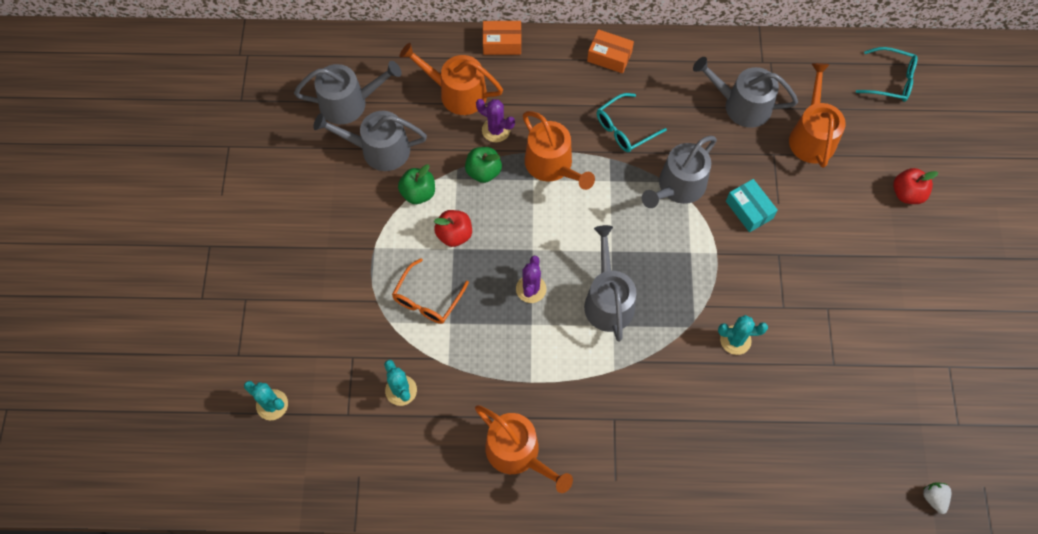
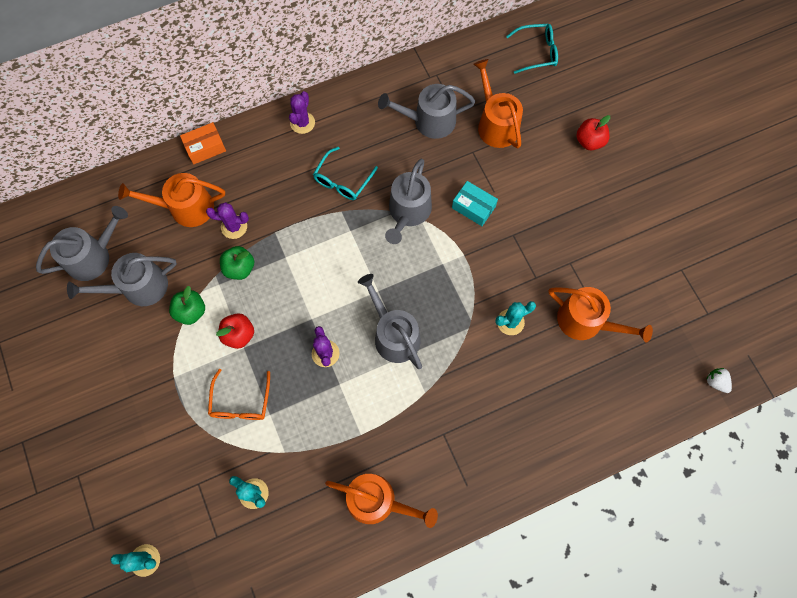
camera: 25 degrees left, 5 degrees up
(552, 165) = (296, 238): orange watering can -> orange watering can (586, 321)
(609, 57) = (302, 123): orange box -> purple cactus

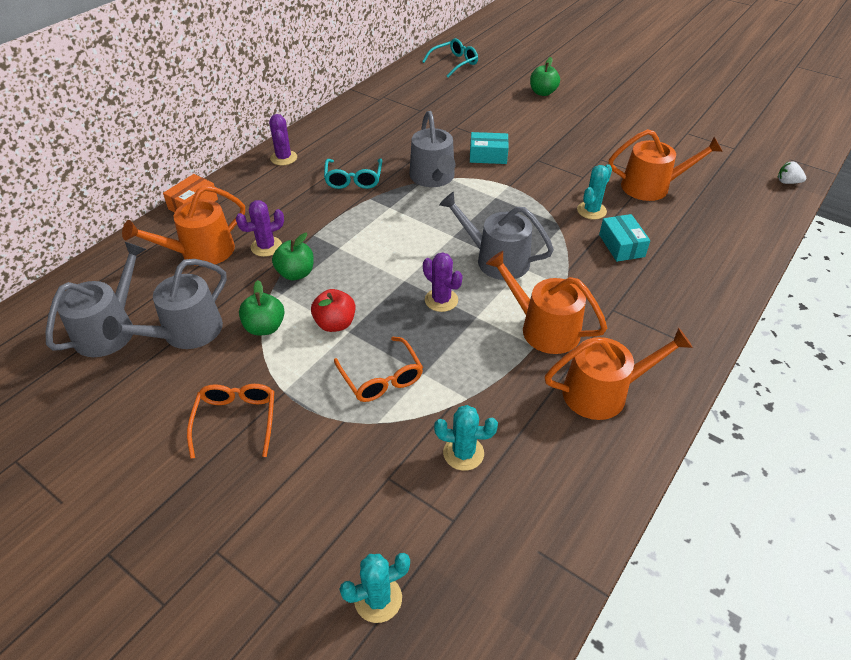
camera: 30 degrees left, 25 degrees down
(133, 384) = (236, 420): none -> orange glasses
(429, 121) = (401, 122): grey watering can -> none
(495, 124) = (459, 106): orange watering can -> orange watering can (543, 328)
(503, 374) = (621, 245): none -> turquoise box
(589, 141) = (543, 92): red apple -> green apple

